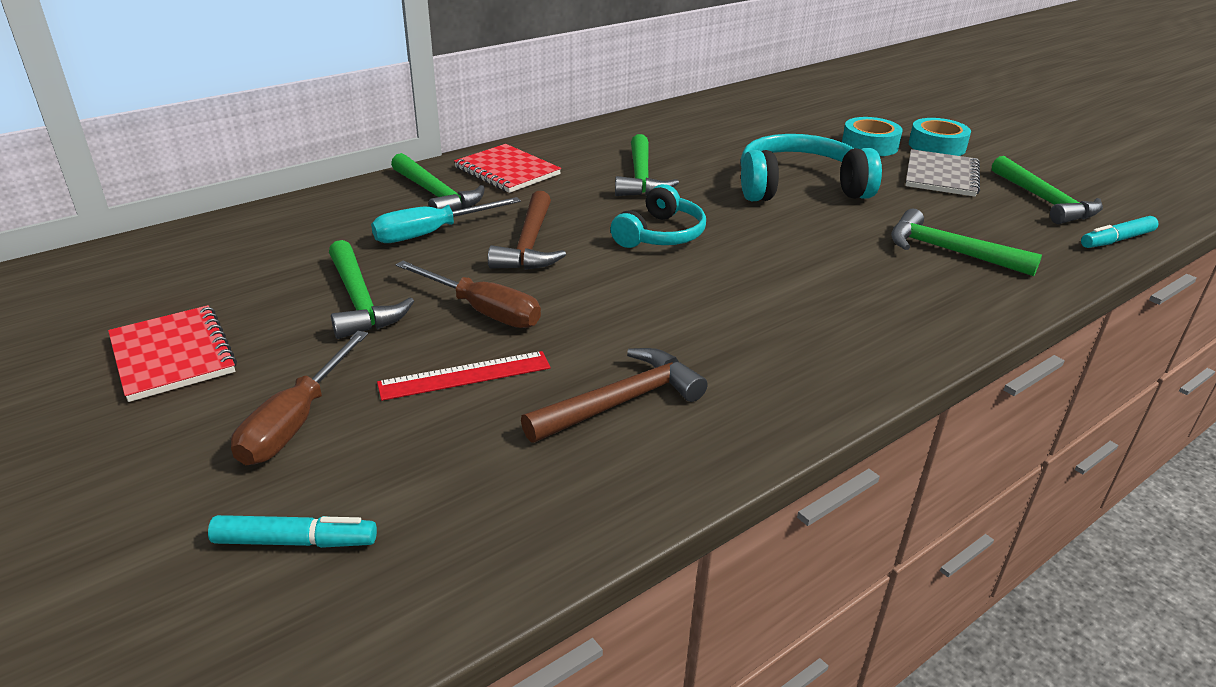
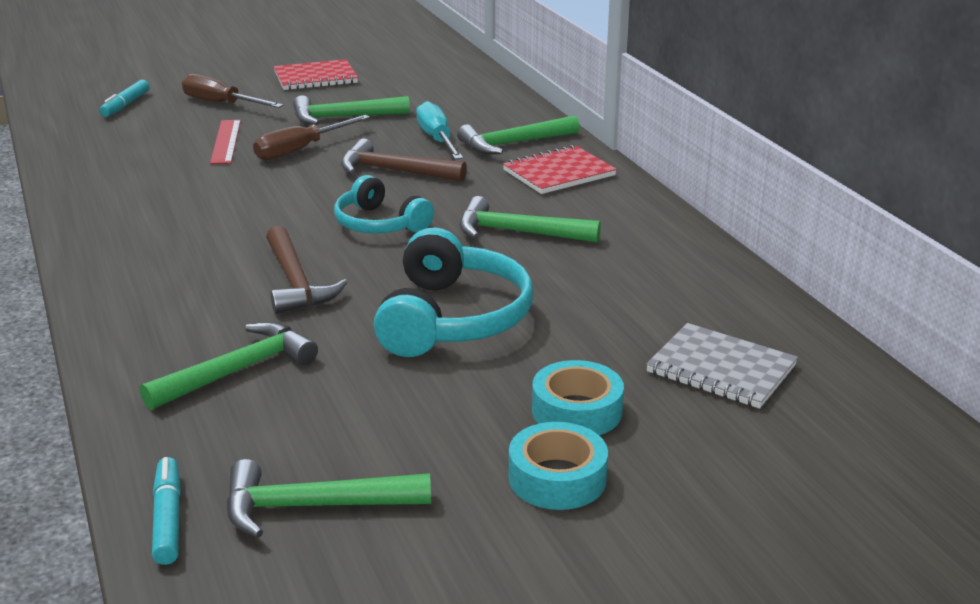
camera: 105 degrees right, 5 degrees down
(621, 402) = (153, 180): brown hammer -> brown hammer (296, 282)
(941, 176) = (441, 440): grey notebook -> grey notebook (721, 369)

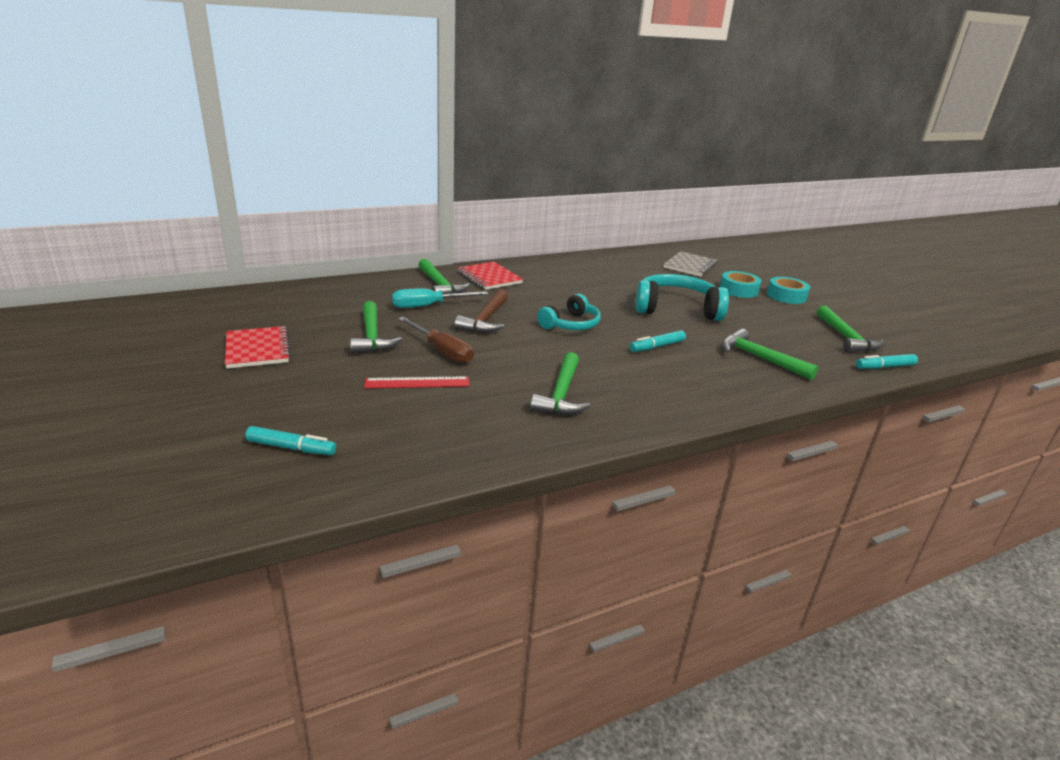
camera: 95 degrees left, 0 degrees up
(221, 104) = (313, 391): brown screwdriver -> none
(296, 282) = (657, 346): brown hammer -> turquoise marker
(518, 232) = (573, 291): green hammer -> green hammer (561, 394)

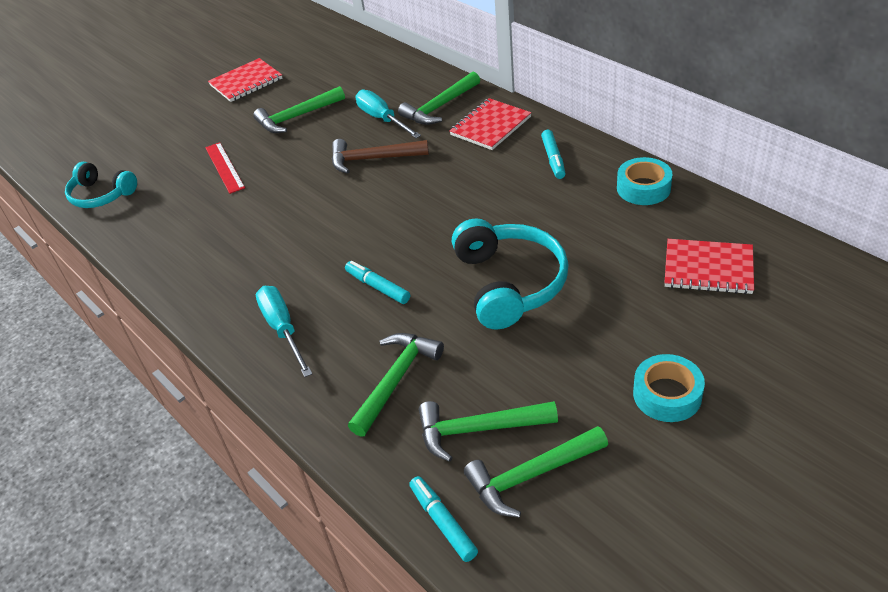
camera: 80 degrees right, 15 degrees up
(291, 448) = (115, 153): turquoise marker -> turquoise marker (553, 159)
(442, 351) = (288, 159): brown screwdriver -> none
(561, 394) = (236, 246): green hammer -> green hammer (479, 430)
(571, 324) = (398, 213): turquoise headphones -> turquoise headphones (101, 195)
(690, 266) = (708, 269): grey notebook -> red notebook
(690, 389) = (283, 329): none -> turquoise screwdriver
(738, 290) = (642, 335): turquoise tape -> turquoise tape (643, 188)

